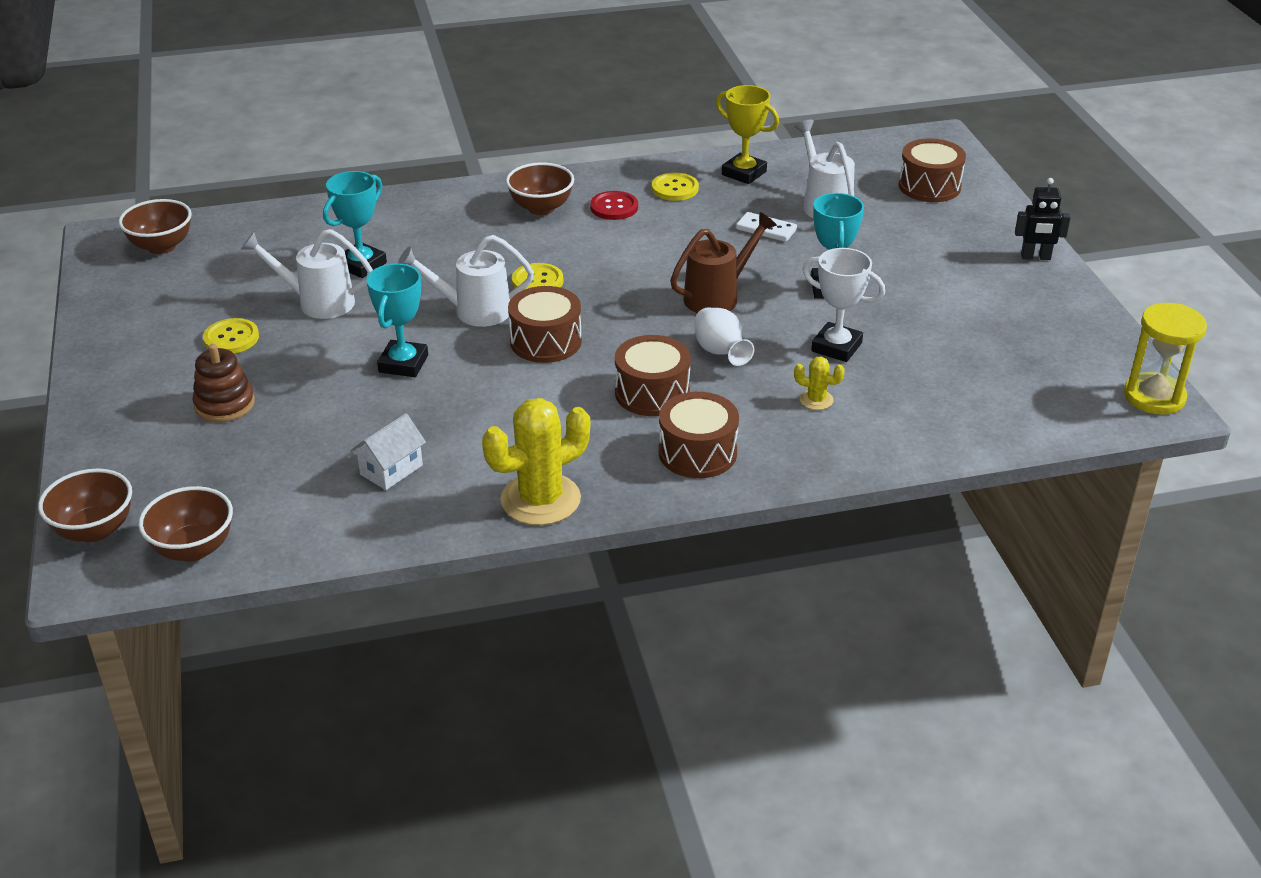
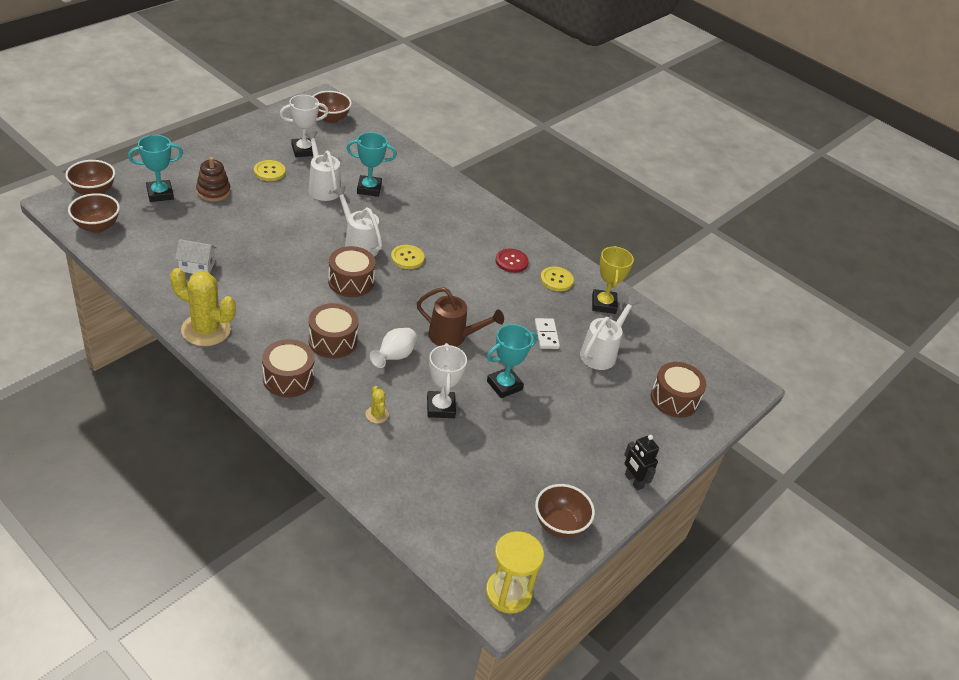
camera: 50 degrees right, 5 degrees up
(213, 292) = (304, 150): none -> white trophy
(403, 364) = (291, 237): turquoise trophy -> turquoise trophy (160, 194)
(541, 208) = (484, 233): brown bowl -> brown bowl (559, 525)

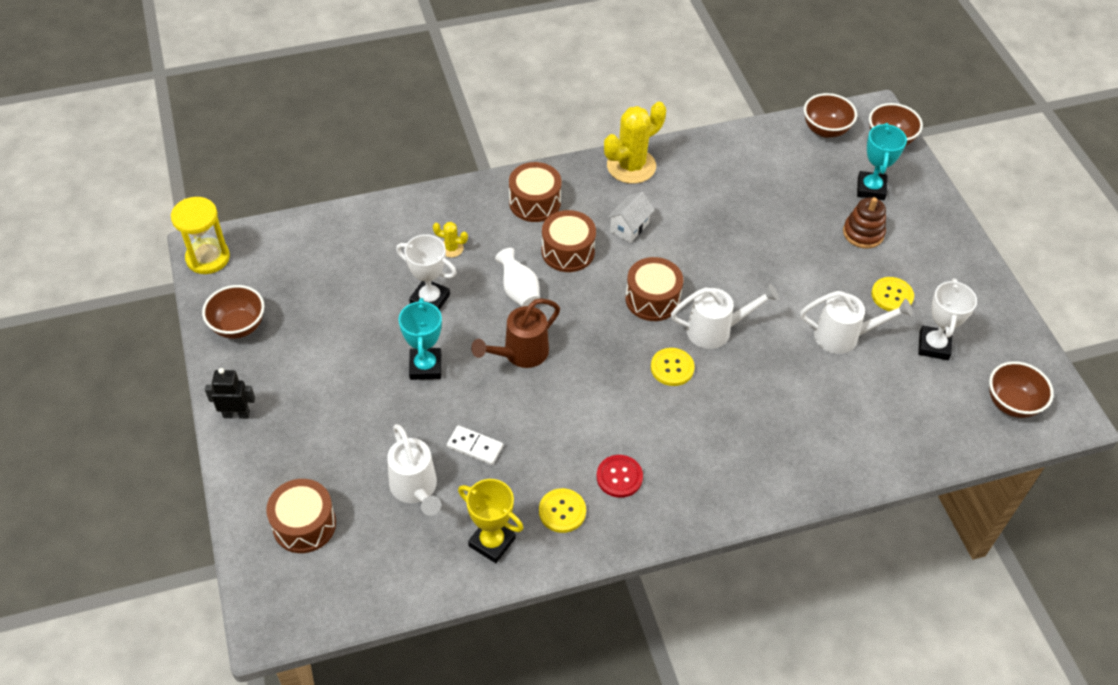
camera: 125 degrees right, 10 degrees up
(197, 267) = (730, 184): white house -> white house (629, 227)
(369, 189) = (827, 384): turquoise trophy -> none

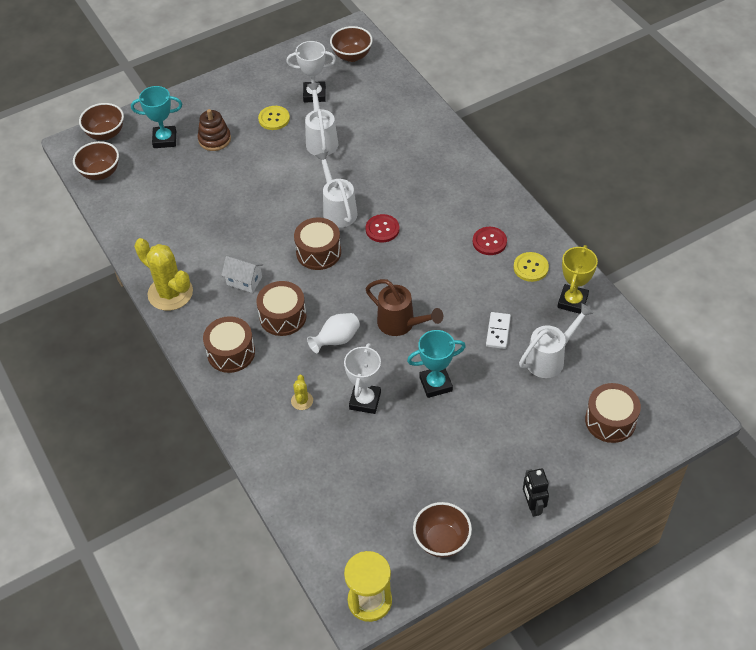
camera: 100 degrees left, 0 degrees up
(672, 368) = (382, 229): yellow button -> red button

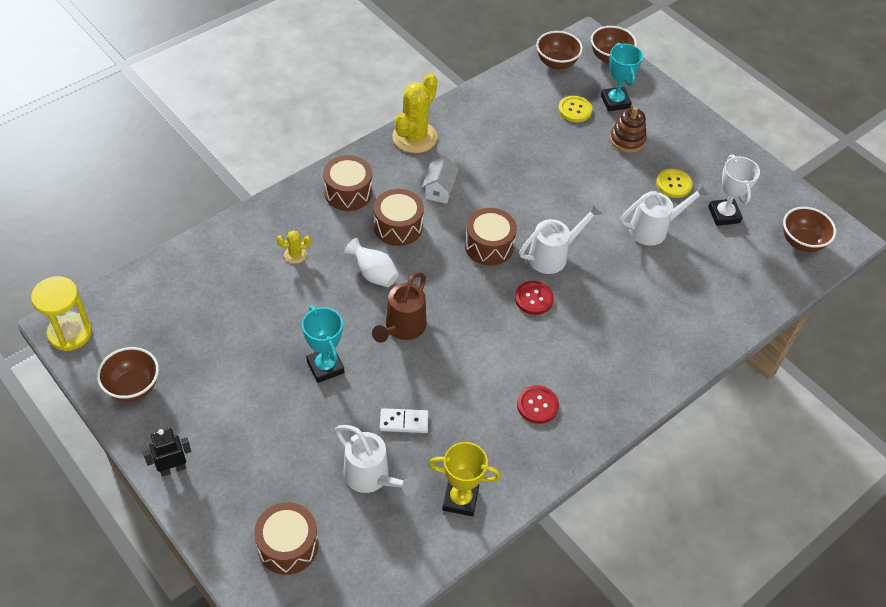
camera: 75 degrees right, 0 degrees up
(365, 400) = (299, 306): white trophy -> none
(530, 267) = (505, 451): yellow button -> yellow button (575, 110)

